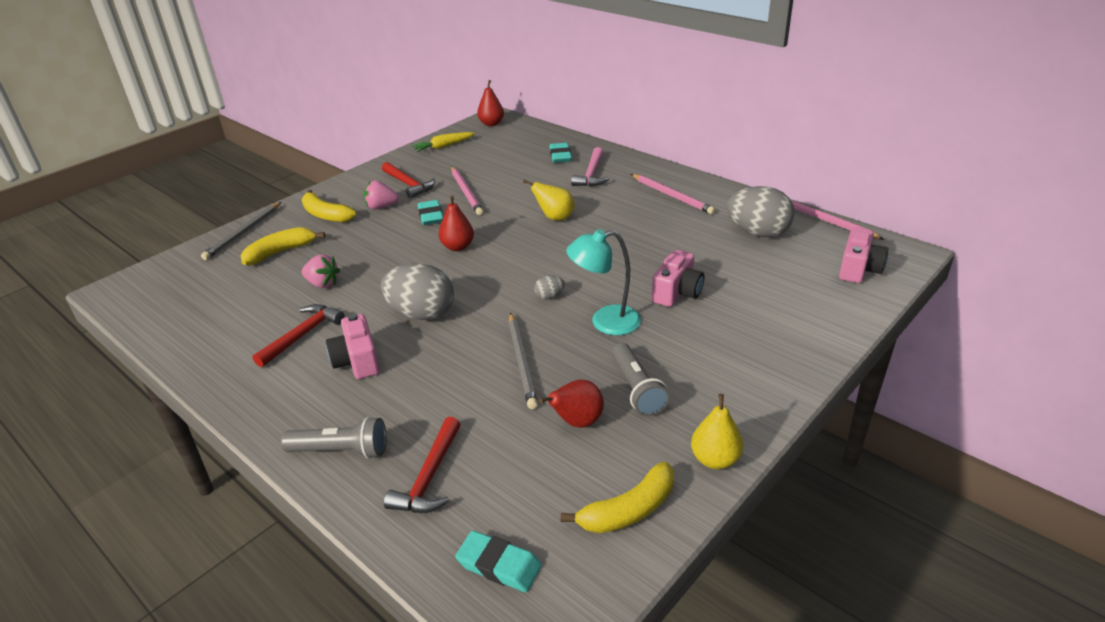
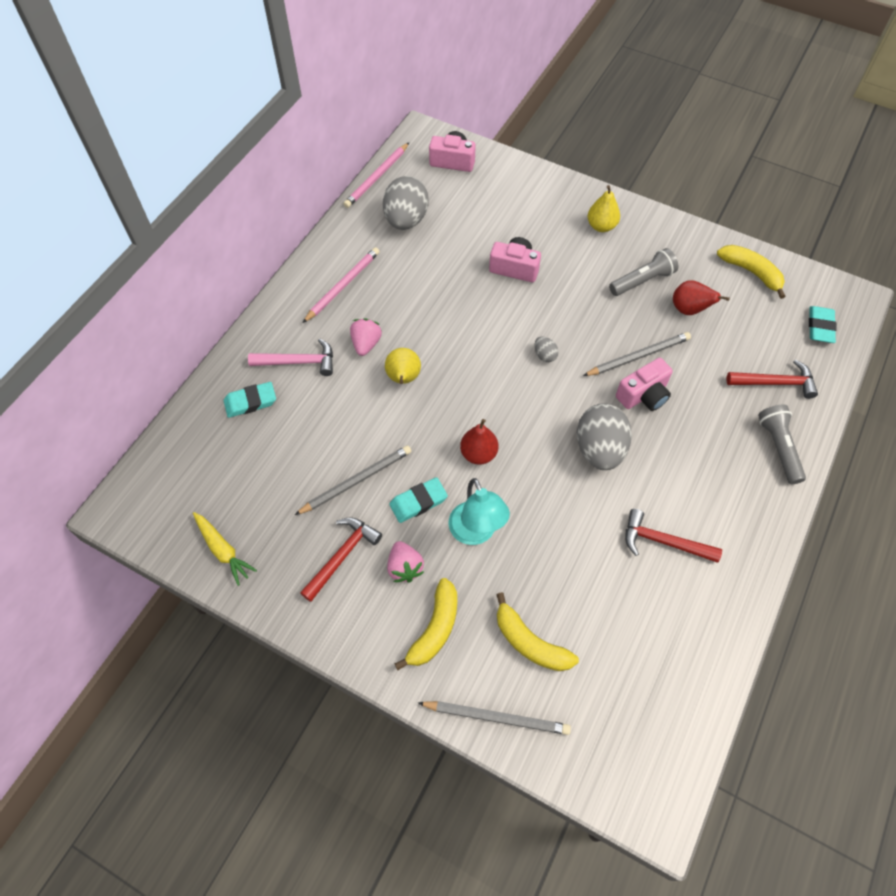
camera: 105 degrees left, 25 degrees up
(323, 284) = (578, 562): pink strawberry -> pink strawberry (366, 344)
(357, 361) = (680, 478): pink camera -> pink camera (643, 395)
(466, 192) = (356, 481): pink pencil -> grey pencil
(491, 124) = (144, 508): red pear -> none
(605, 322) = (569, 310): turquoise lamp -> turquoise lamp (476, 533)
(715, 459) = (692, 235): yellow pear -> yellow pear (601, 226)

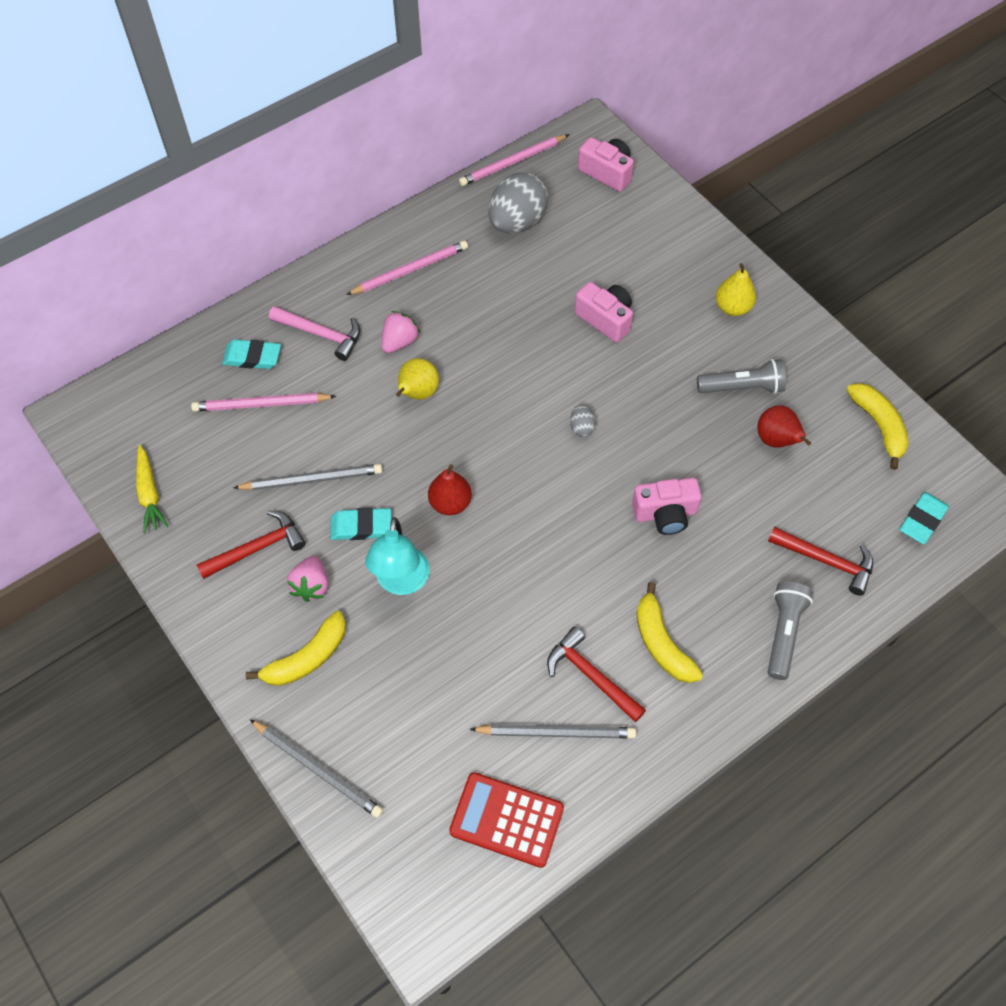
camera: 25 degrees right, 0 degrees up
(279, 437) = (261, 404): none -> pink pencil
(530, 642) = (392, 713): yellow banana -> yellow banana (661, 643)
(599, 449) = (581, 551): grey egg -> none
(638, 356) = (685, 469): grey pencil -> grey pencil (556, 732)
(668, 685) = (506, 819): none -> red calculator

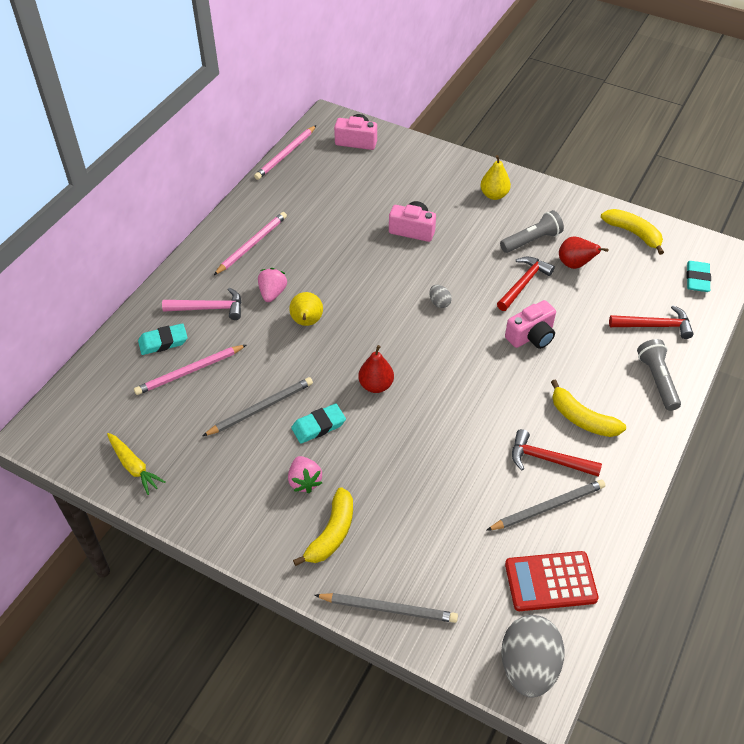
camera: 25 degrees left, 10 degrees down
(257, 548) = (246, 472): red hammer -> red hammer (523, 283)
(401, 582) = (372, 452): turquoise lamp -> none
(517, 222) = (312, 190): grey egg -> grey egg (528, 667)

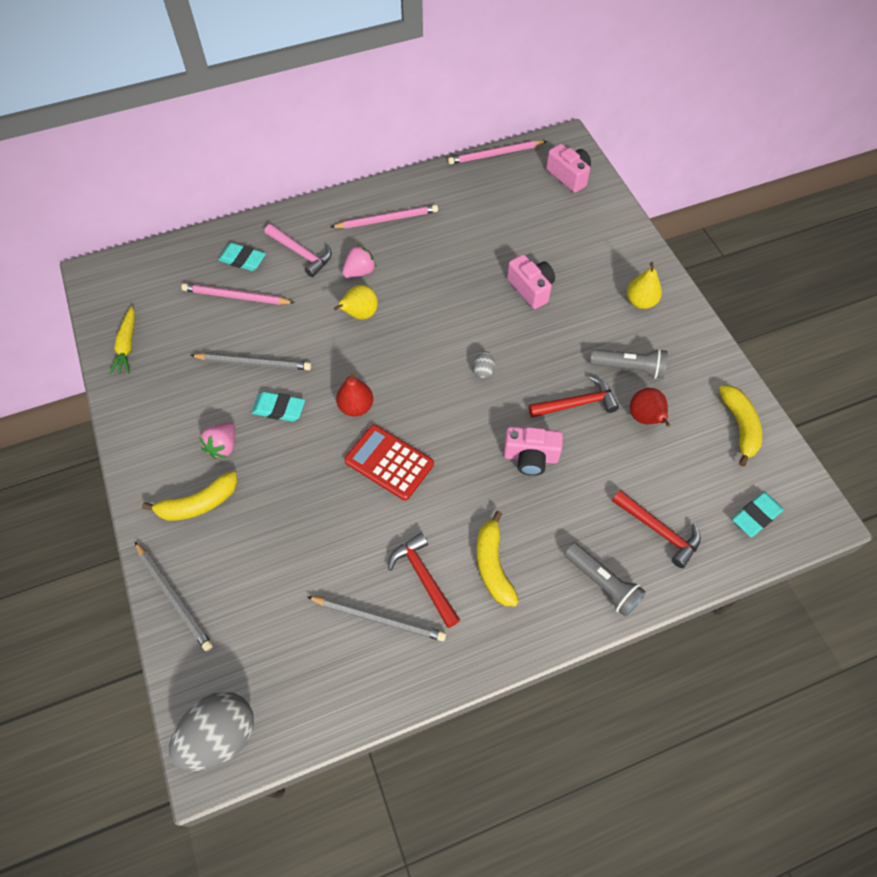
camera: 40 degrees right, 10 degrees up
(550, 581) = (312, 683): red calculator -> red calculator (389, 462)
(657, 380) = (602, 583): grey flashlight -> grey flashlight turned 105 degrees clockwise

